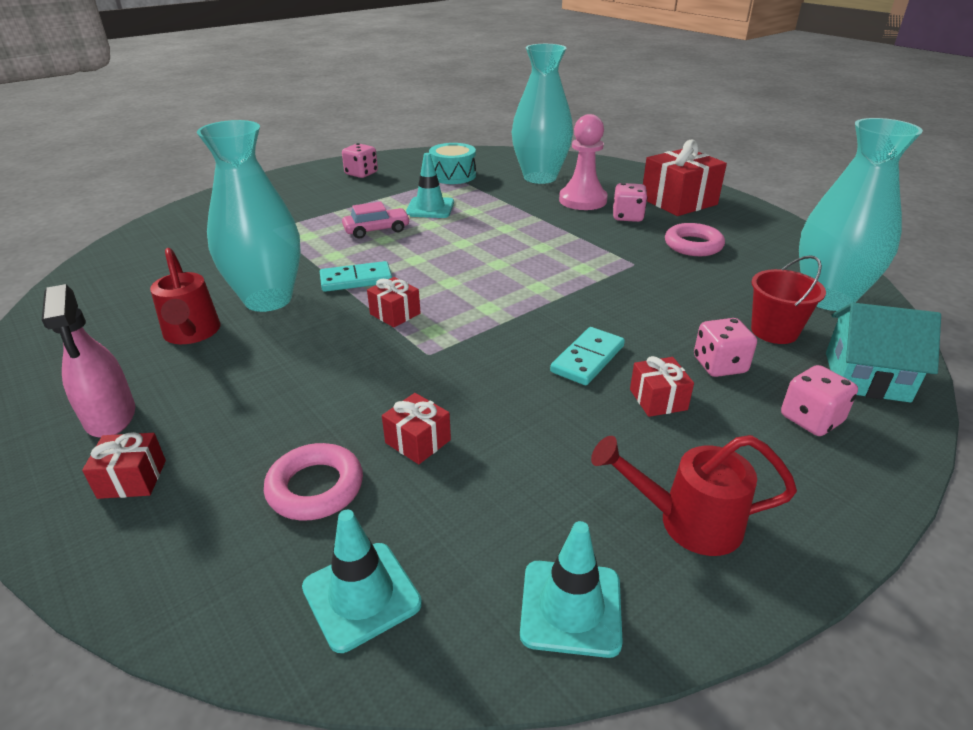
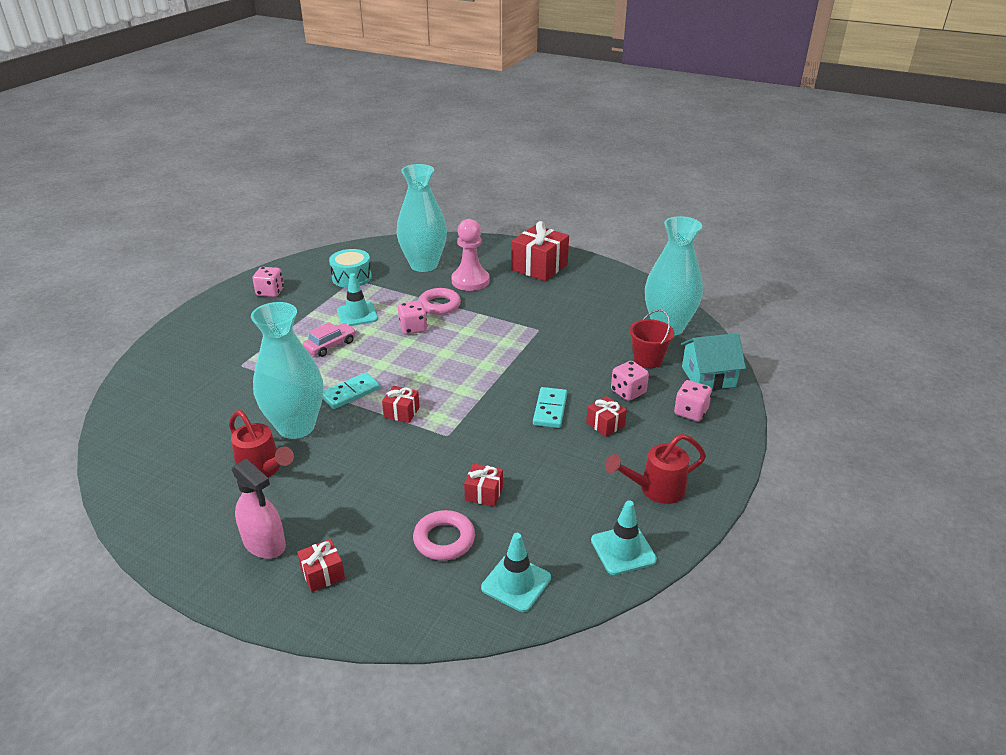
camera: 25 degrees left, 0 degrees up
(627, 217) = (511, 289): pink dice -> pink dice (413, 328)
(693, 245) = (568, 304): pink ring -> pink ring (439, 305)

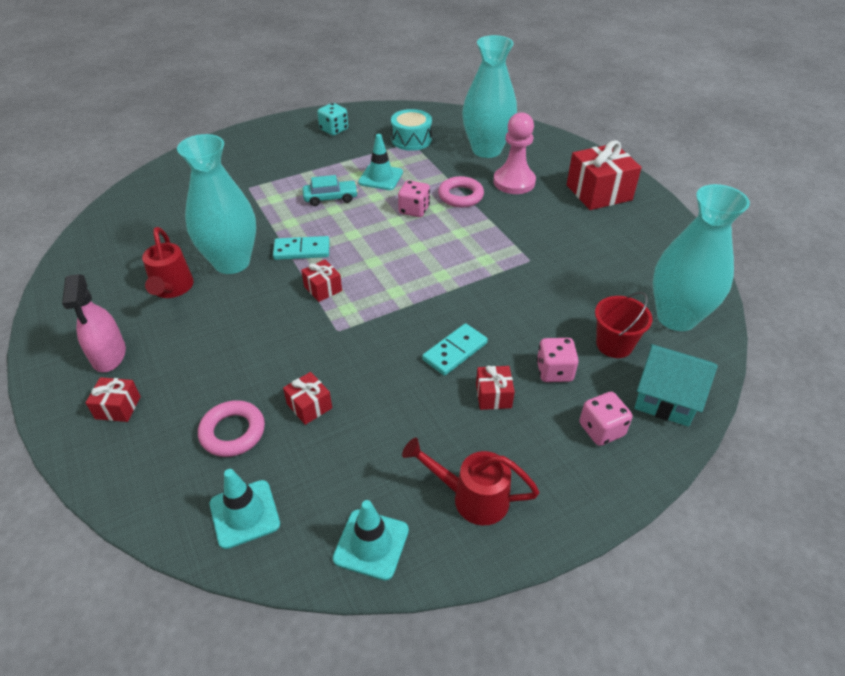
camera: 35 degrees right, 10 degrees up
(270, 292) = (334, 130): pink dice -> turquoise dice
(330, 345) = (330, 198): pink car -> turquoise car

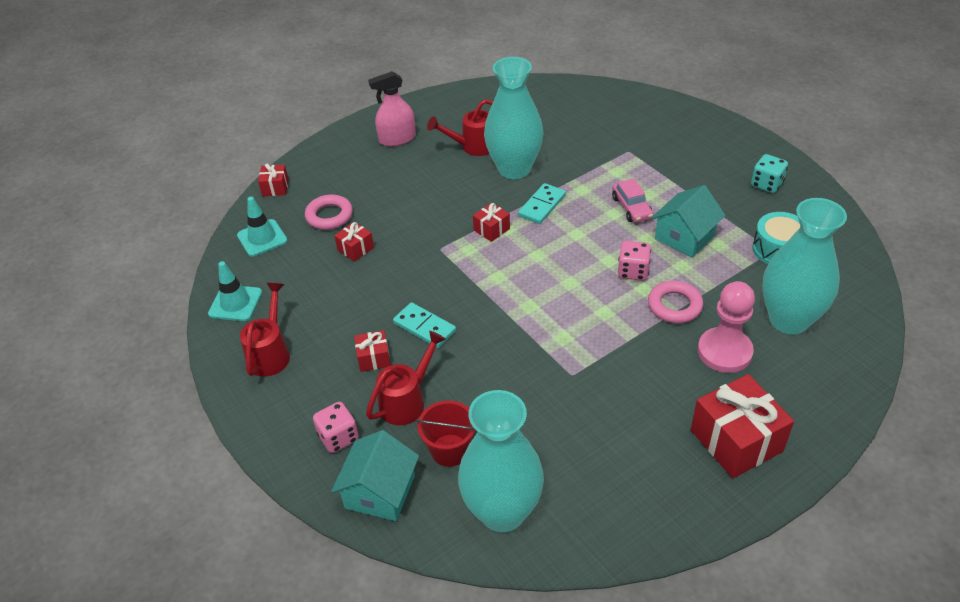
camera: 85 degrees right, 0 degrees up
(118, 407) = (349, 158): red gift -> red gift (275, 188)
(302, 250) = (542, 206): turquoise domino -> turquoise domino turned 45 degrees clockwise
(330, 198) = (631, 208): turquoise car -> pink car
(380, 177) = (684, 237): turquoise traffic cone -> turquoise house
(554, 371) = (407, 401): pink dice -> red watering can

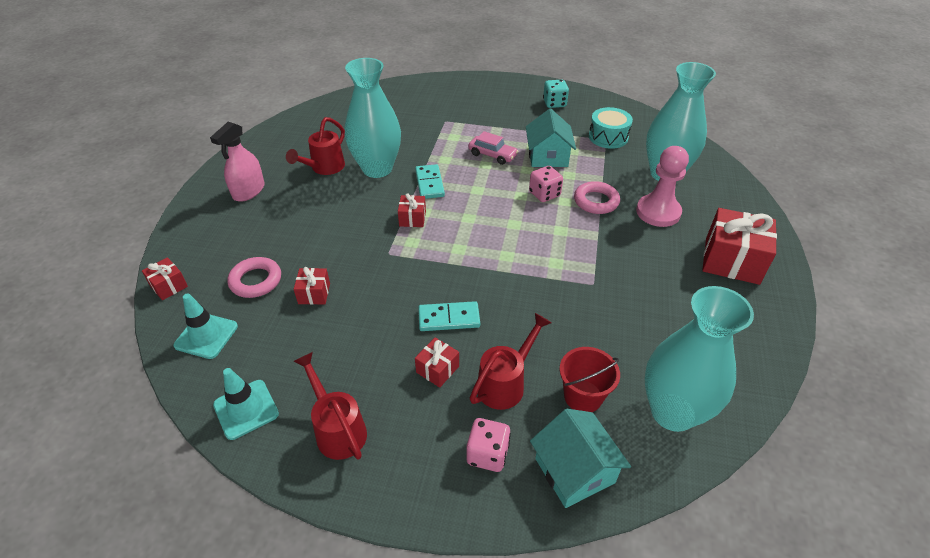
camera: 45 degrees left, 0 degrees up
(407, 401) = (505, 383): red watering can -> red watering can turned 45 degrees clockwise

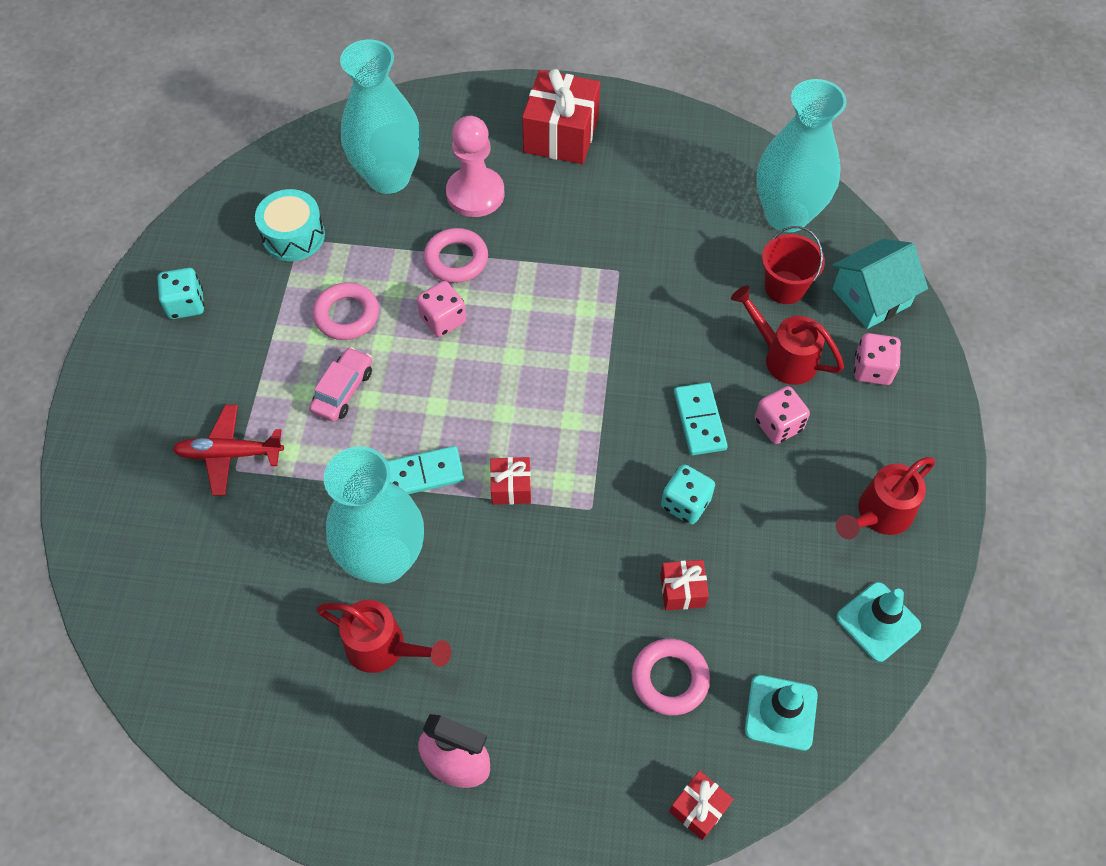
camera: 95 degrees left, 15 degrees up
(380, 302) = (685, 503): none -> turquoise dice
(437, 369) = (778, 425): red gift -> pink dice
(455, 119) = (229, 454): none -> red plane
(548, 156) = (347, 315): turquoise house -> pink ring

